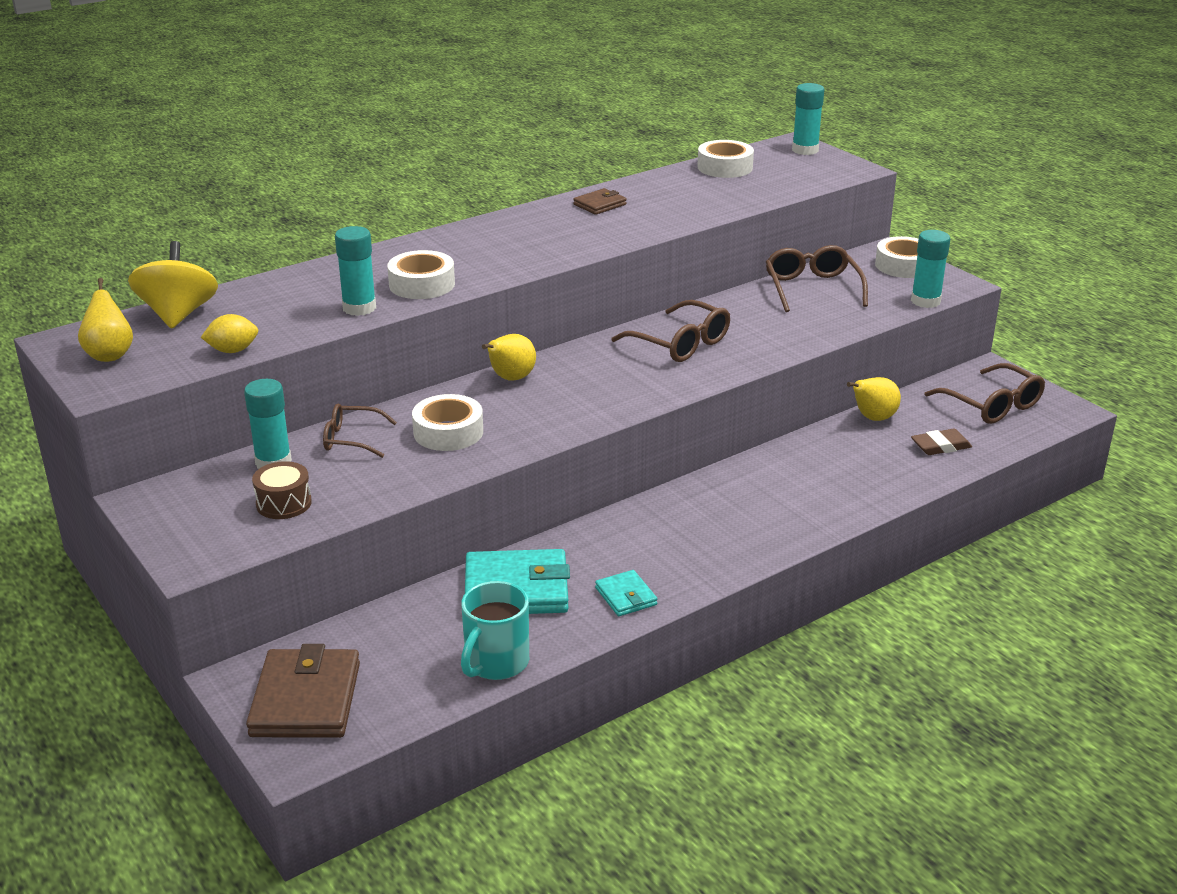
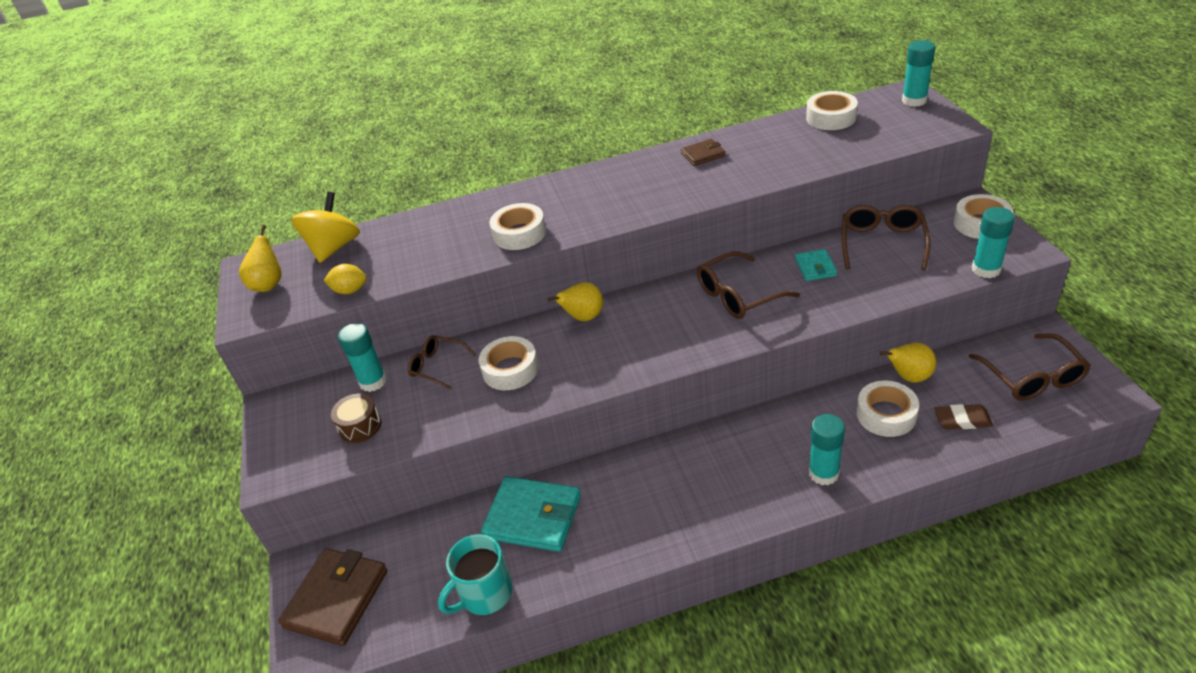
camera: 25 degrees right, 10 degrees up
(359, 308) = (461, 255): turquoise glue stick -> turquoise glue stick (823, 473)
(626, 596) = (614, 544): turquoise wallet -> turquoise wallet (815, 267)
(680, 344) = (738, 295): brown glasses -> brown glasses turned 90 degrees clockwise
(864, 451) = (886, 414): none -> white tape

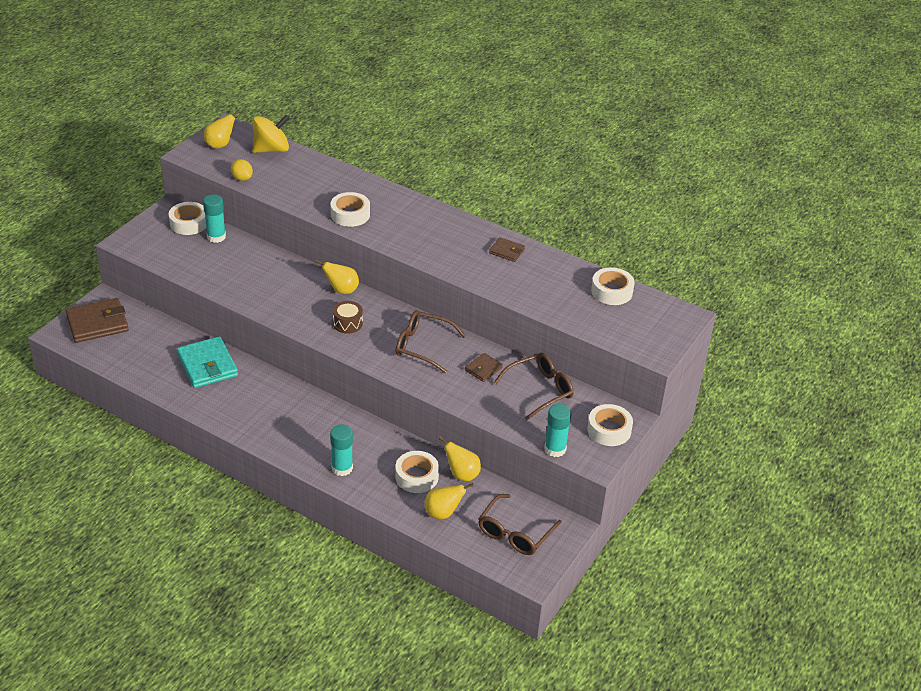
camera: 40 degrees right, 0 degrees up
(360, 426) = (181, 252): brown drum -> brown drum (347, 323)
(437, 366) = (249, 254): brown glasses -> none
(485, 594) = (144, 375): turquoise mug -> none
(510, 369) = (272, 284): white tape -> white tape (189, 223)
(815, 267) = (483, 369): turquoise wallet -> brown wallet
(914, 100) = (675, 323): turquoise glue stick -> none
(962, 420) = (443, 513): brown eraser -> yellow pear

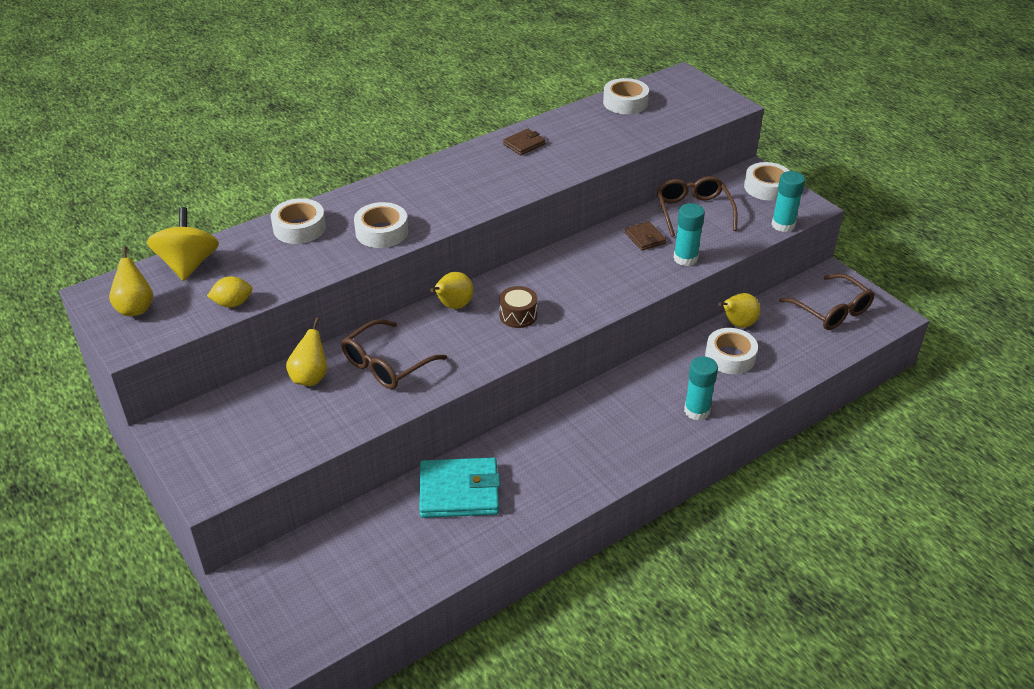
camera: 65 degrees left, 0 degrees up
(97, 323) = (299, 597): brown wallet -> none
(189, 223) = (216, 413): white tape -> white tape (299, 228)
(216, 237) = (268, 392): turquoise glue stick -> turquoise glue stick (685, 258)
(422, 346) = (587, 269): brown glasses -> brown glasses (386, 364)
(443, 513) = (790, 352): yellow pear -> yellow pear (310, 377)

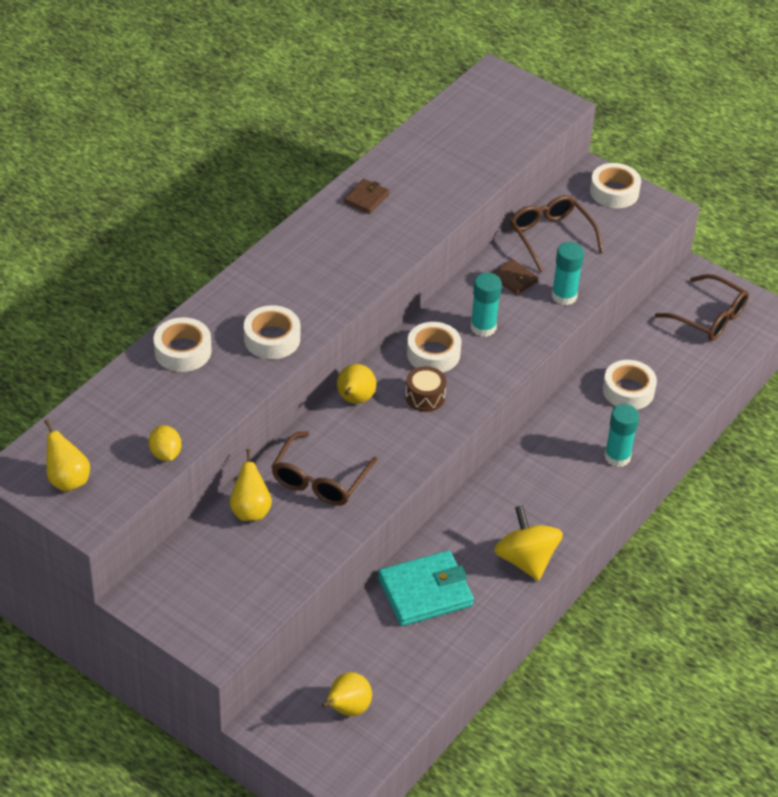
camera: 20 degrees left, 5 degrees up
(188, 265) = (91, 419): yellow spinning top -> yellow spinning top (526, 560)
(233, 303) = (165, 454): yellow lemon -> yellow lemon turned 75 degrees counterclockwise
(625, 102) = (449, 123): white tape -> white tape (433, 353)
(738, 324) = (623, 351): yellow pear -> yellow pear (347, 709)
(783, 225) = (646, 236): turquoise glue stick -> turquoise glue stick (483, 327)

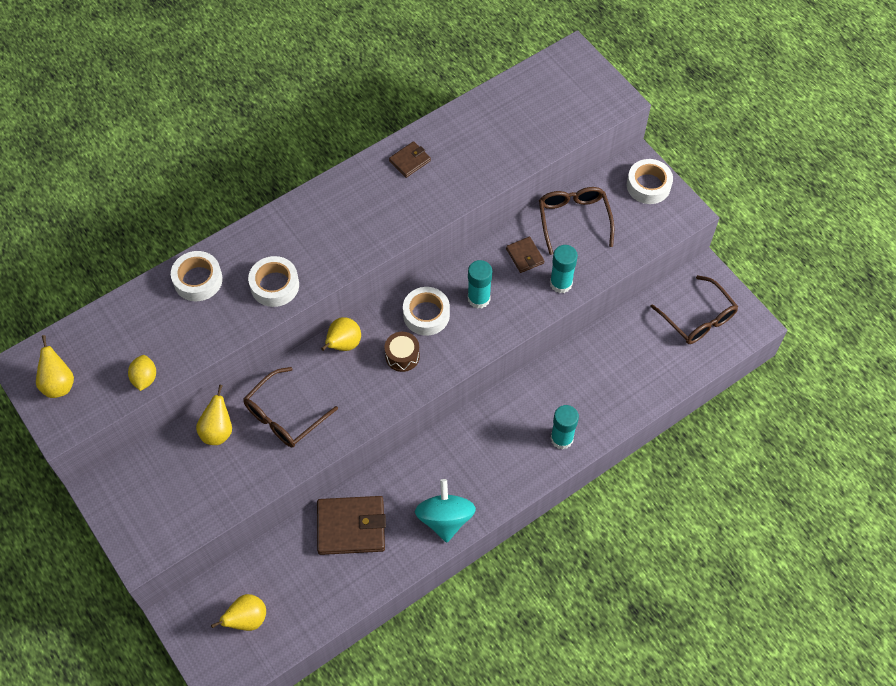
camera: 20 degrees right, 15 degrees up
(425, 592) = (351, 527): turquoise wallet -> brown wallet
(526, 560) = (445, 519): yellow spinning top -> turquoise spinning top
(628, 390) = (597, 375): white tape -> none

